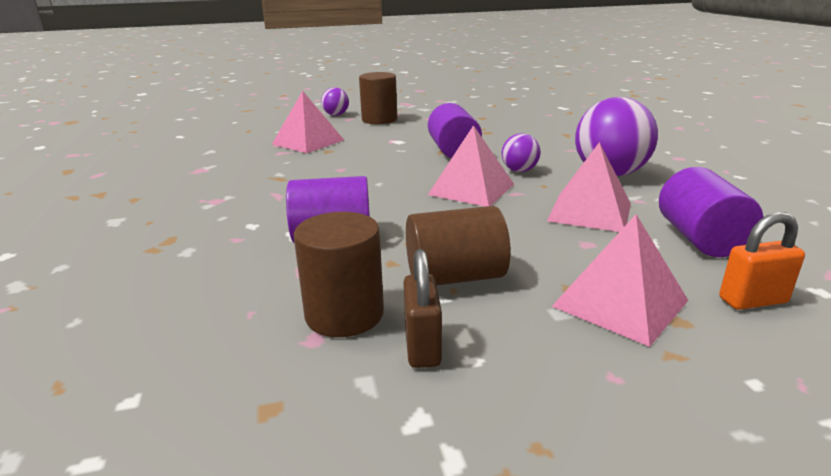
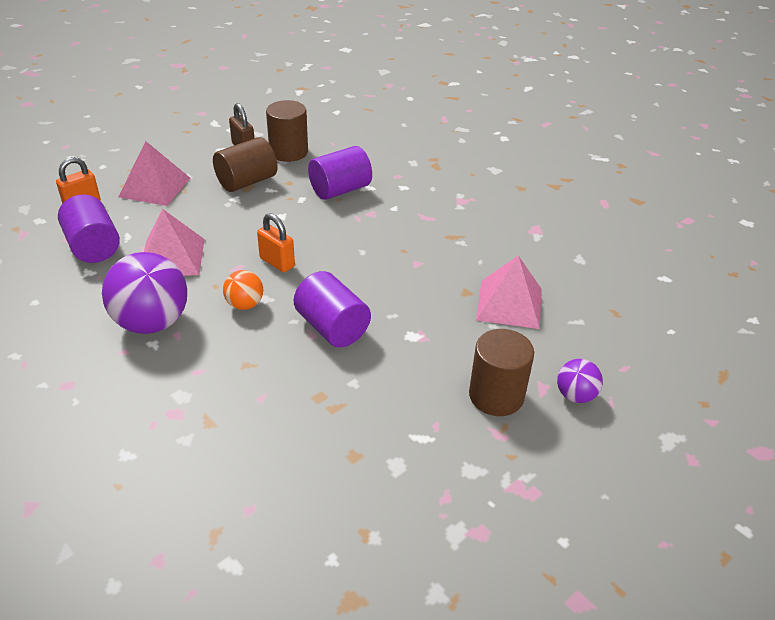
camera: 150 degrees right, 15 degrees up
(471, 189) = (277, 262): pink pyramid -> orange padlock
(519, 171) = (245, 304): purple ball -> orange ball

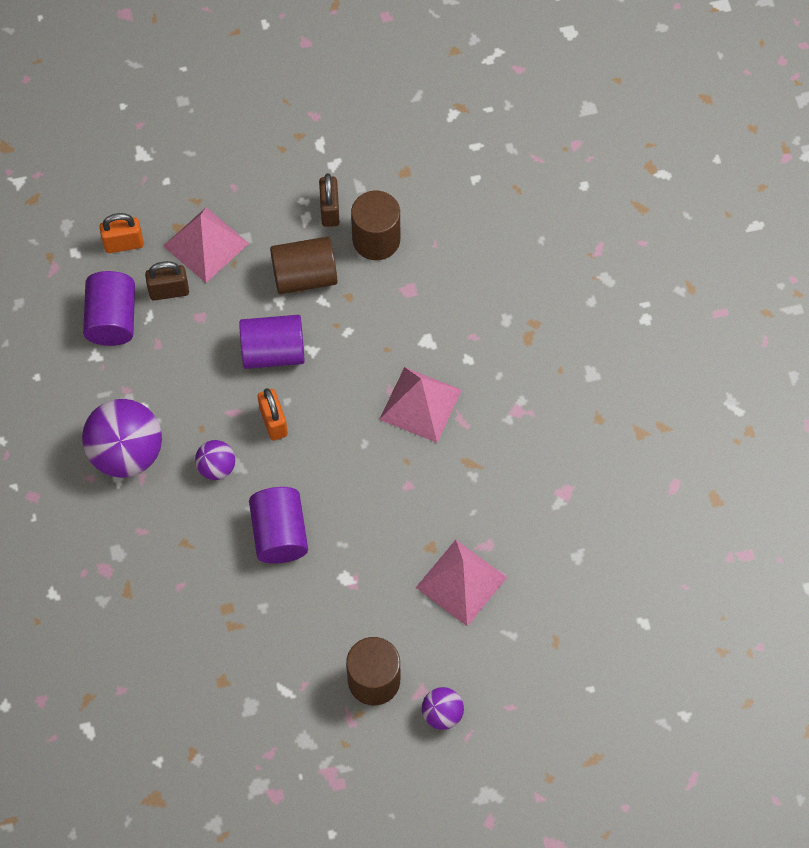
camera: 30 degrees right, 25 degrees up
(137, 218) = (169, 291): none -> brown padlock
(172, 257) = (179, 368): pink pyramid -> pink pyramid (420, 404)
(245, 304) = (216, 467): orange ball -> purple ball
(340, 190) = (396, 334): purple cylinder -> purple cylinder (273, 352)

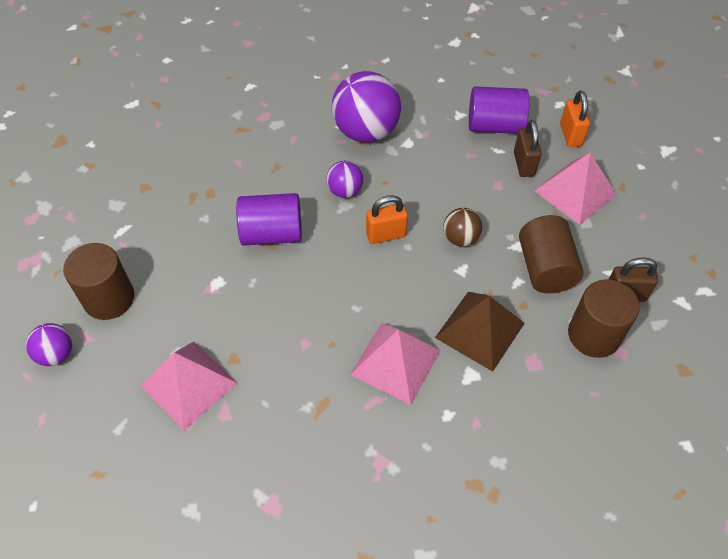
camera: 95 degrees right, 10 degrees down
(273, 352) = (460, 238): purple cylinder -> brown ball
(379, 334) = (479, 330): none -> brown pyramid

